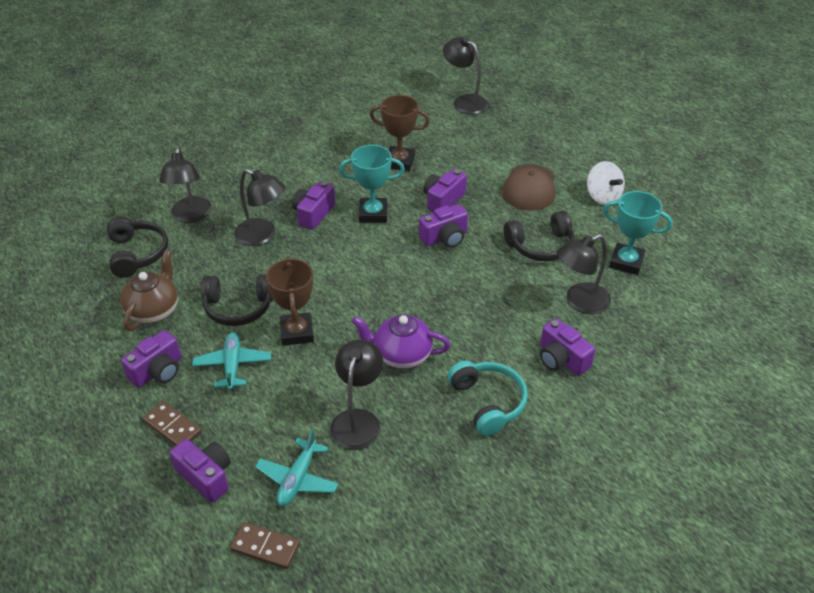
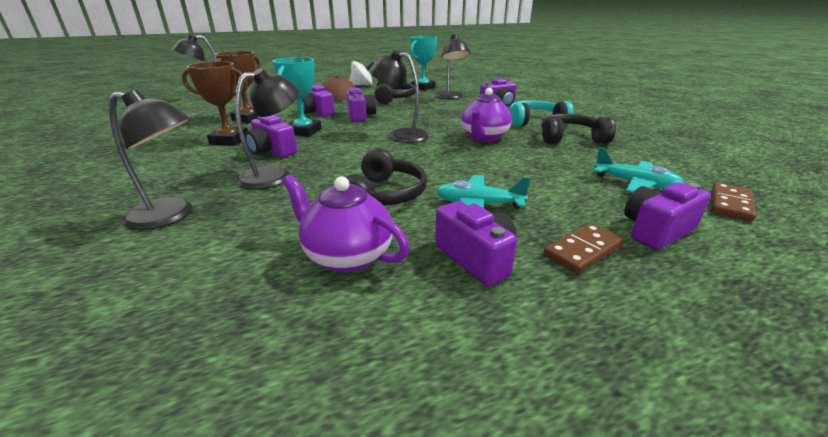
camera: 75 degrees left, 15 degrees down
(137, 254) = (195, 267): black headphones -> black headphones (570, 139)
(154, 310) = (347, 256): brown teapot -> purple teapot
(297, 332) = (440, 170): brown trophy -> brown trophy (229, 140)
(358, 420) = (557, 156): black lamp -> black lamp (401, 135)

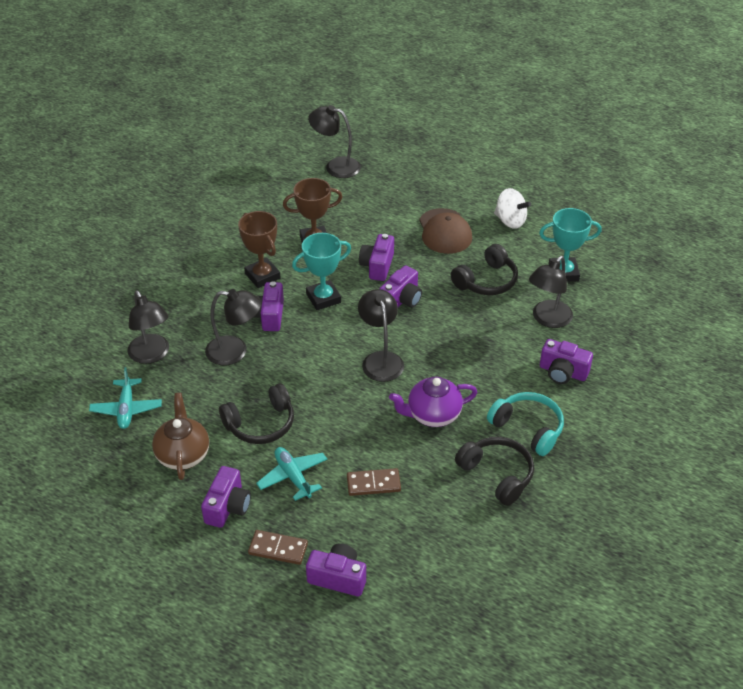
camera: 50 degrees right, 15 degrees up
(347, 256) = (183, 454): purple teapot -> brown teapot
(635, 184) = (417, 549): turquoise plane -> turquoise plane (126, 409)
(730, 204) = (428, 612): brown domino -> brown domino (373, 483)

